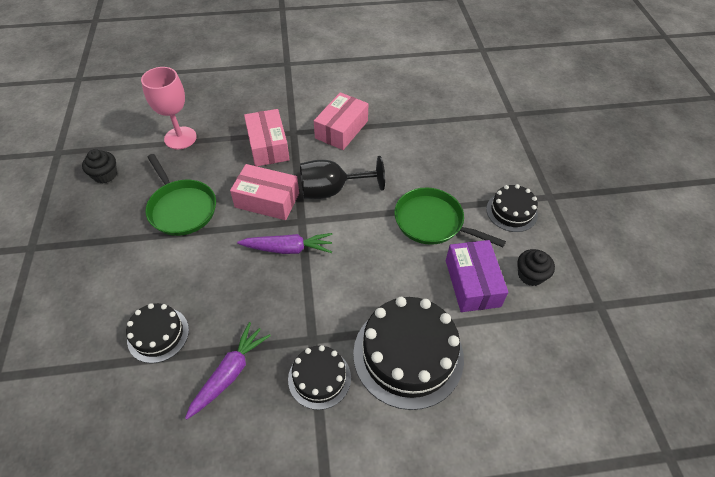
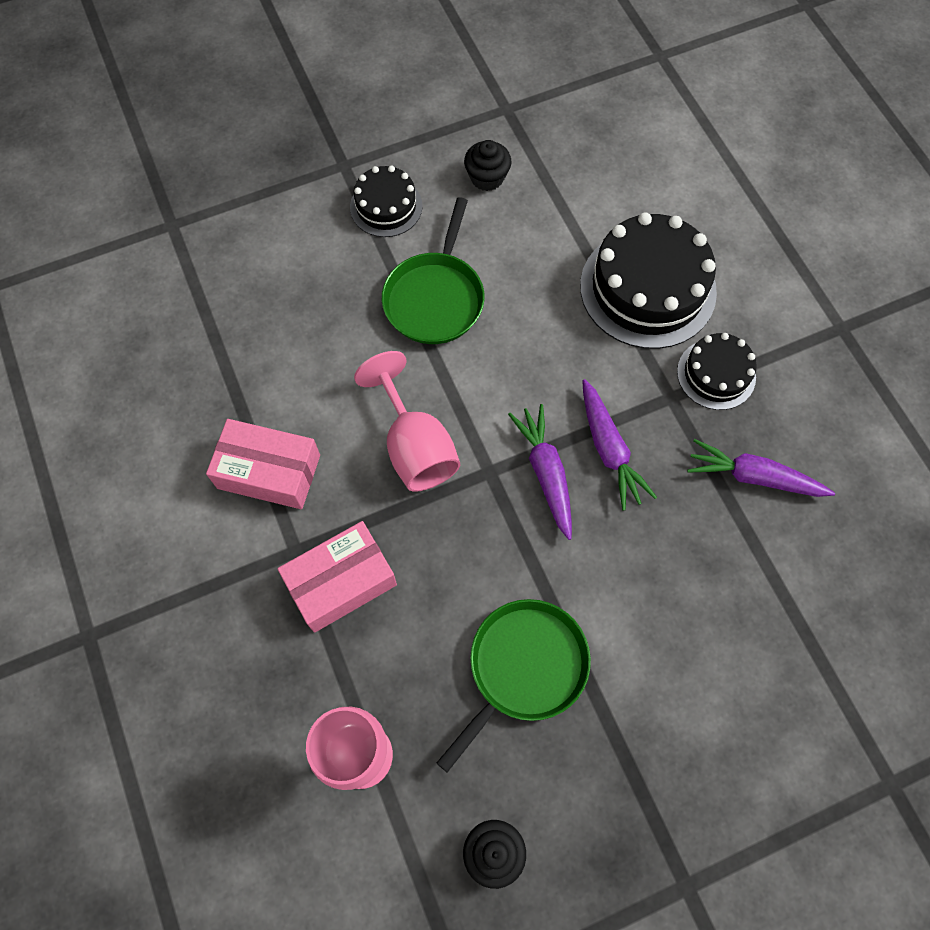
camera: 105 degrees left, 15 degrees up
(158, 334) = (742, 591): black cake -> none
(267, 200) = (464, 537): pink box -> none
(289, 288) = (609, 449): none -> purple carrot
(332, 190) = (414, 446): black goblet -> pink goblet
(472, 283) = (521, 237): purple box -> none

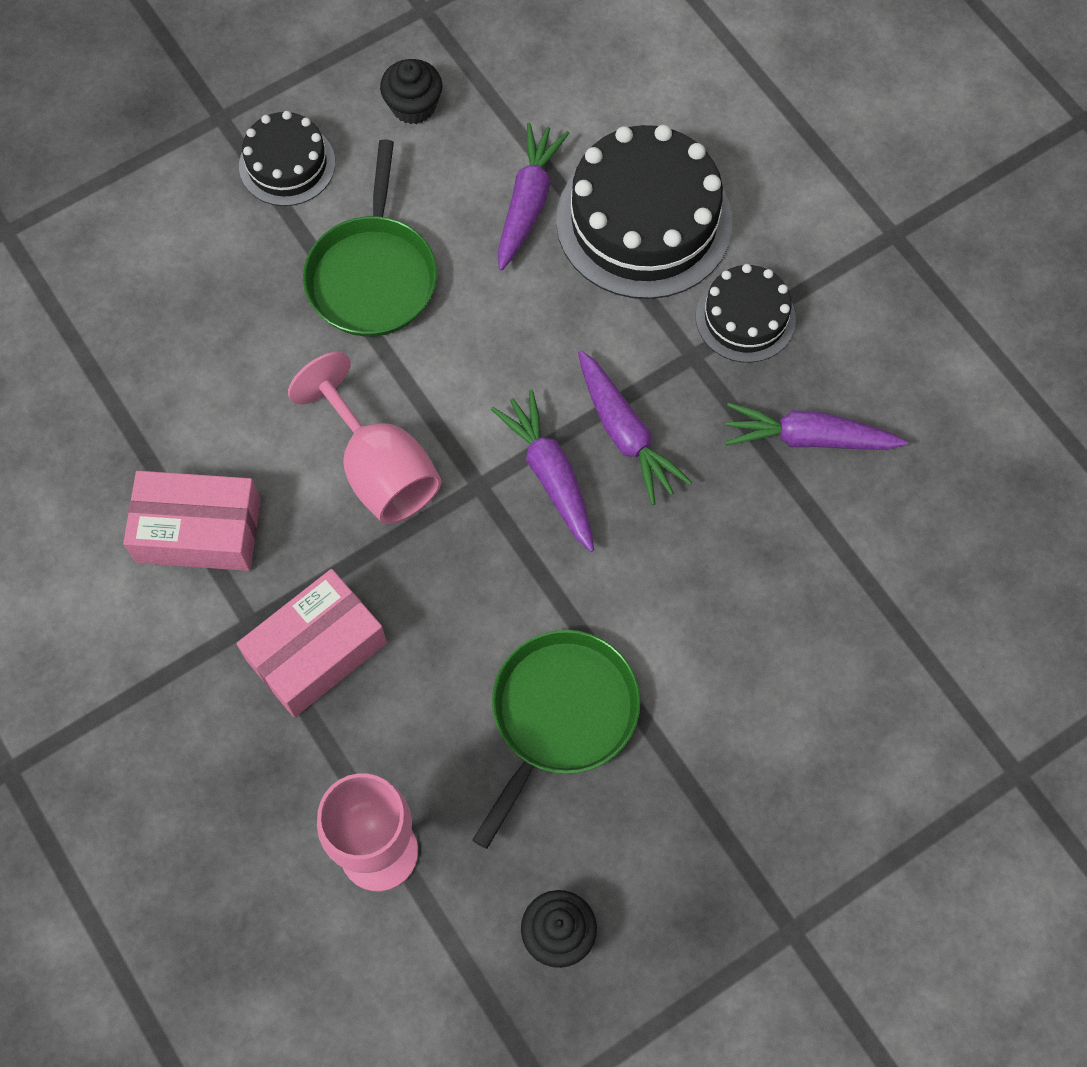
camera: 10 degrees left, 0 degrees up
(561, 261) = (528, 203): none -> purple carrot

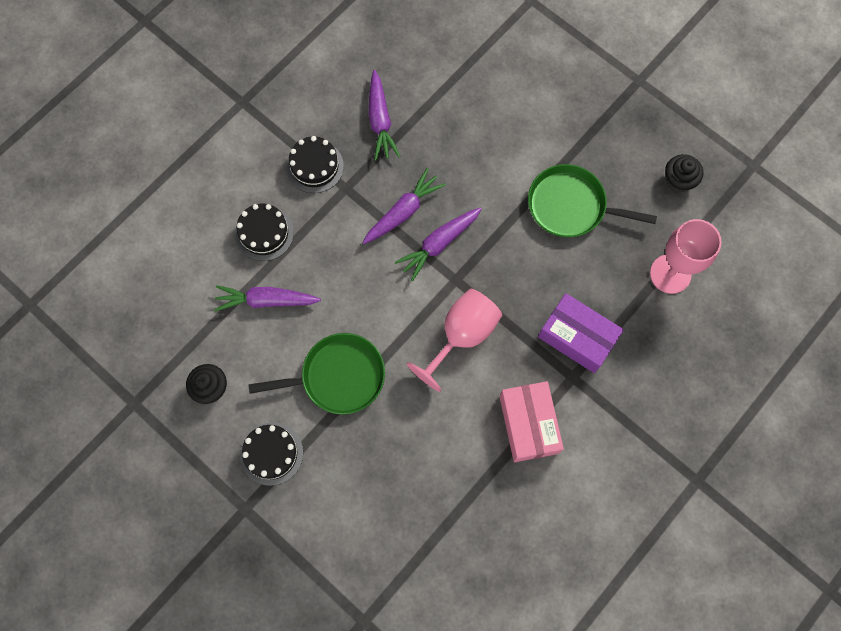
camera: 105 degrees left, 5 degrees up
(316, 651) = (577, 337): pink box -> purple box
(644, 221) = (264, 233): black cake -> black cake, size x0.55

